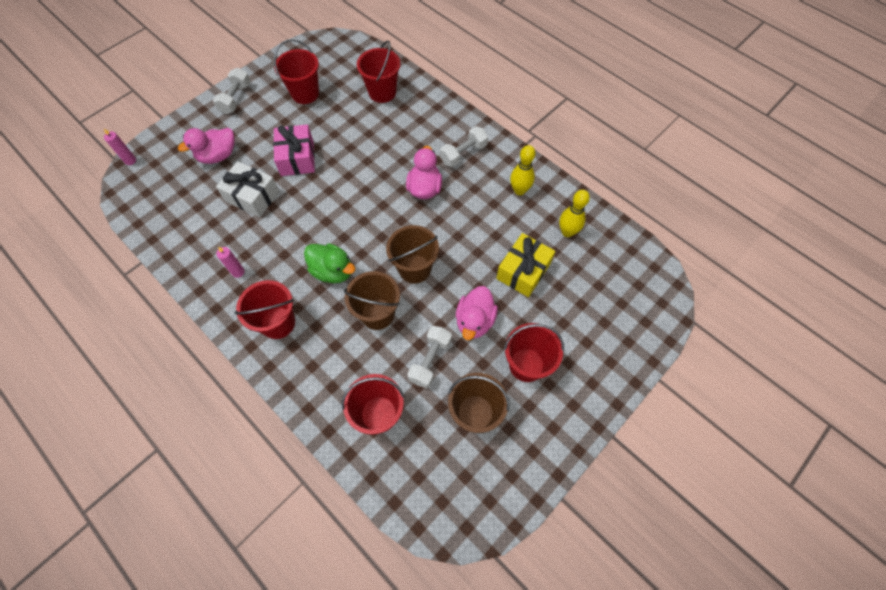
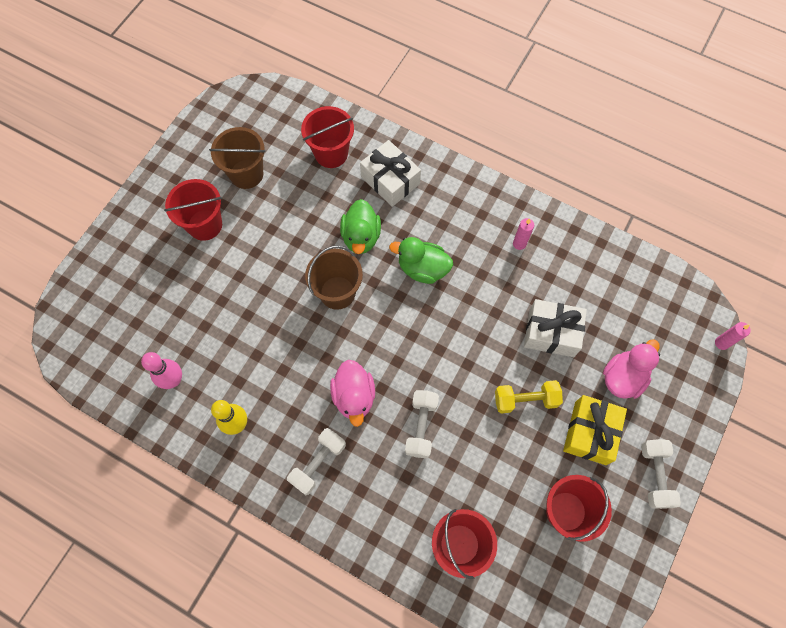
camera: 165 degrees right, 5 degrees up
(278, 323) = (454, 205): red bucket -> none
(297, 158) = (525, 400): pink gift -> yellow dumbbell
(328, 366) = (390, 180): none -> white gift
(377, 314) = (361, 237): brown bucket -> green duck
(430, 360) = (297, 207): white dumbbell -> white dumbbell (421, 426)
(474, 321) = (262, 253): pink duck -> none
(523, 271) = (219, 319): yellow gift -> yellow gift (590, 433)
(567, 232) = (173, 380): yellow bowling pin -> pink bowling pin

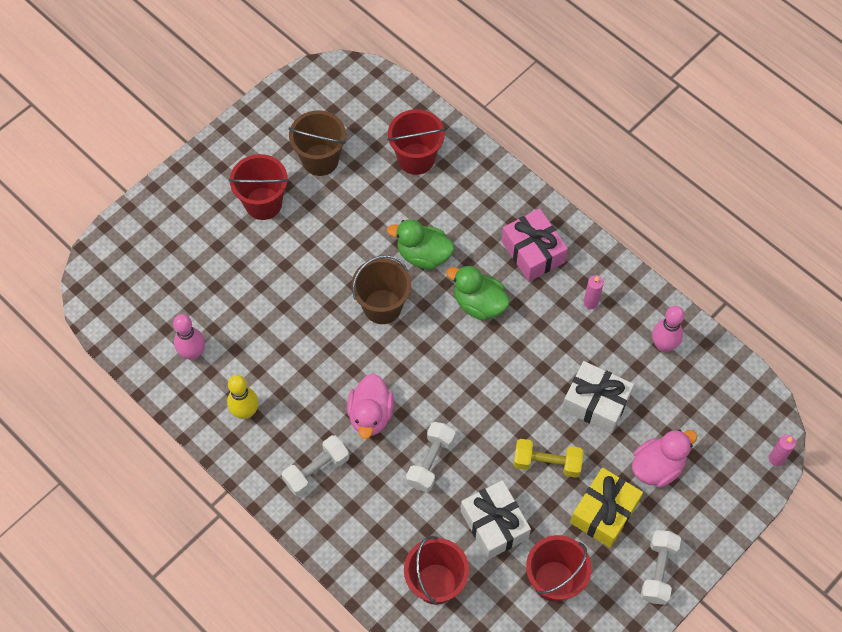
camera: 15 degrees right, 5 degrees down
(361, 237) = (423, 255): green duck -> green duck turned 90 degrees clockwise
(390, 180) = (471, 202): white gift -> white gift (494, 524)
(456, 211) = (533, 252): none -> pink gift
(593, 266) = (663, 345): none -> pink bowling pin

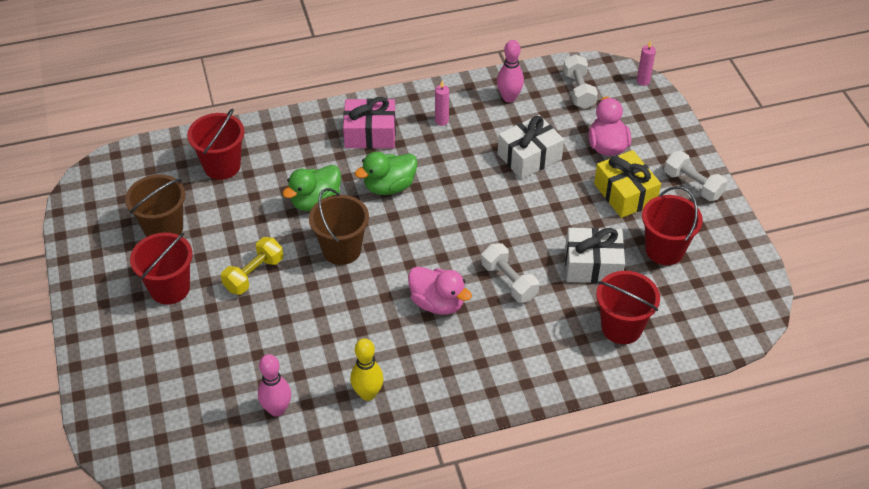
camera: 60 degrees left, 15 degrees down
(316, 470) = (462, 365): white dumbbell -> white dumbbell (578, 90)
(547, 463) = (560, 208): yellow dumbbell -> yellow dumbbell (254, 274)

